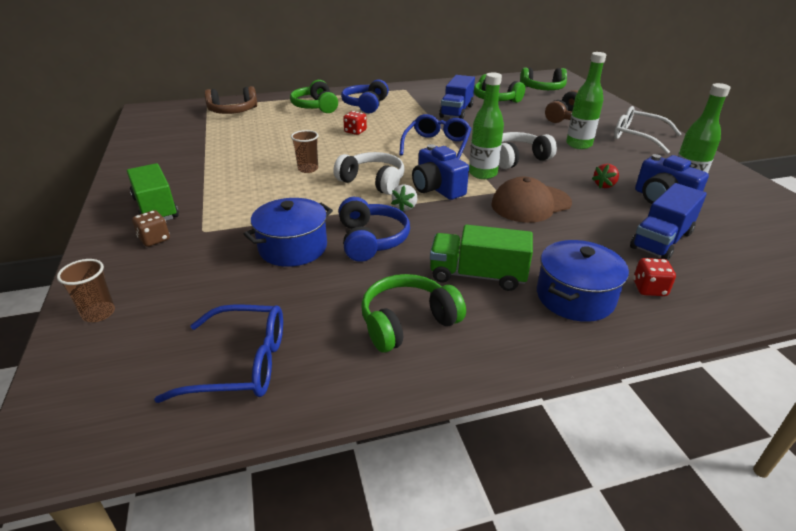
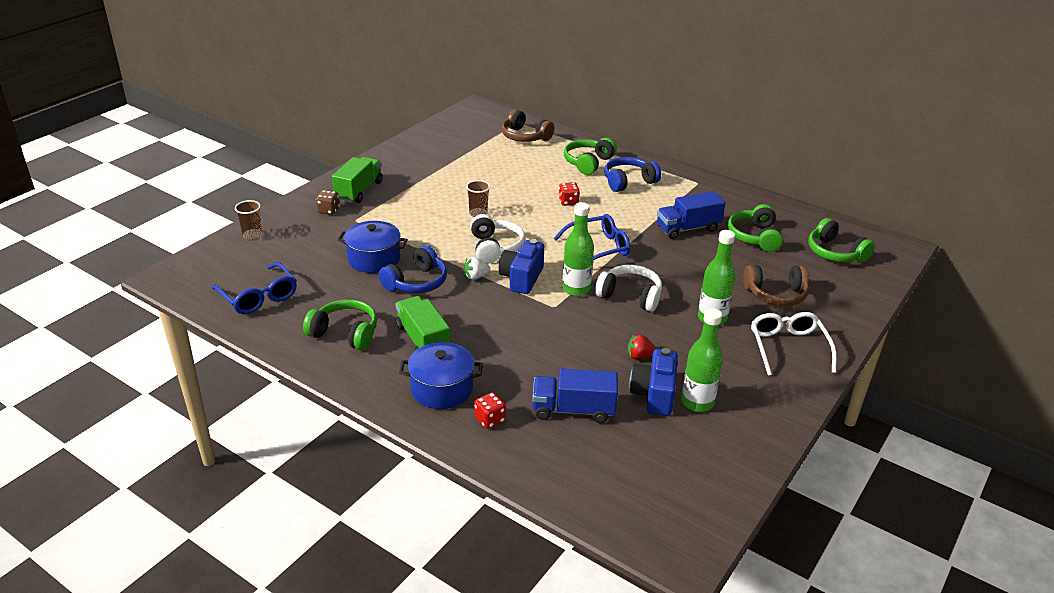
camera: 50 degrees right, 0 degrees up
(530, 204) = (554, 329): brown cap -> none

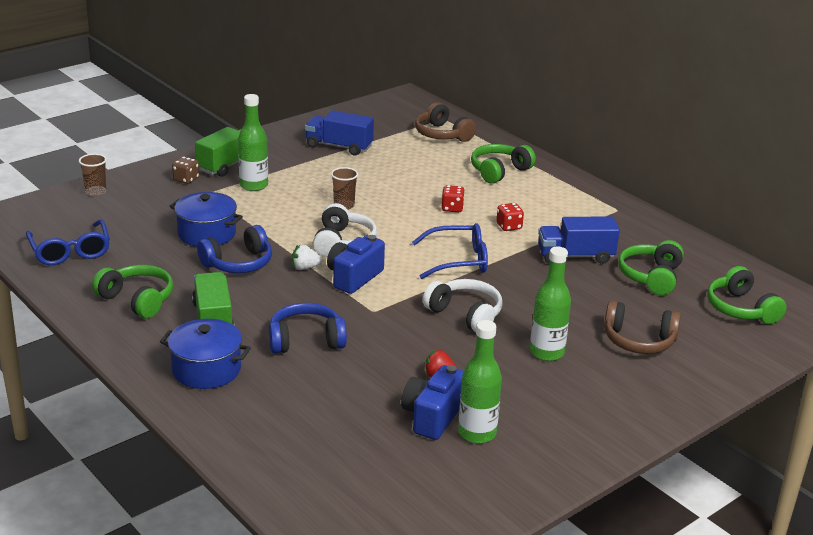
camera: 15 degrees right, 5 degrees down
(490, 419) = (239, 408): red dice -> red dice (509, 226)
(573, 410) = (334, 415): blue truck -> blue truck (339, 146)
(576, 289) = (408, 298): green bottle -> green bottle (254, 185)
(628, 182) = (535, 197): blue headphones -> blue headphones (306, 340)
(788, 348) = (618, 398): white glasses -> none

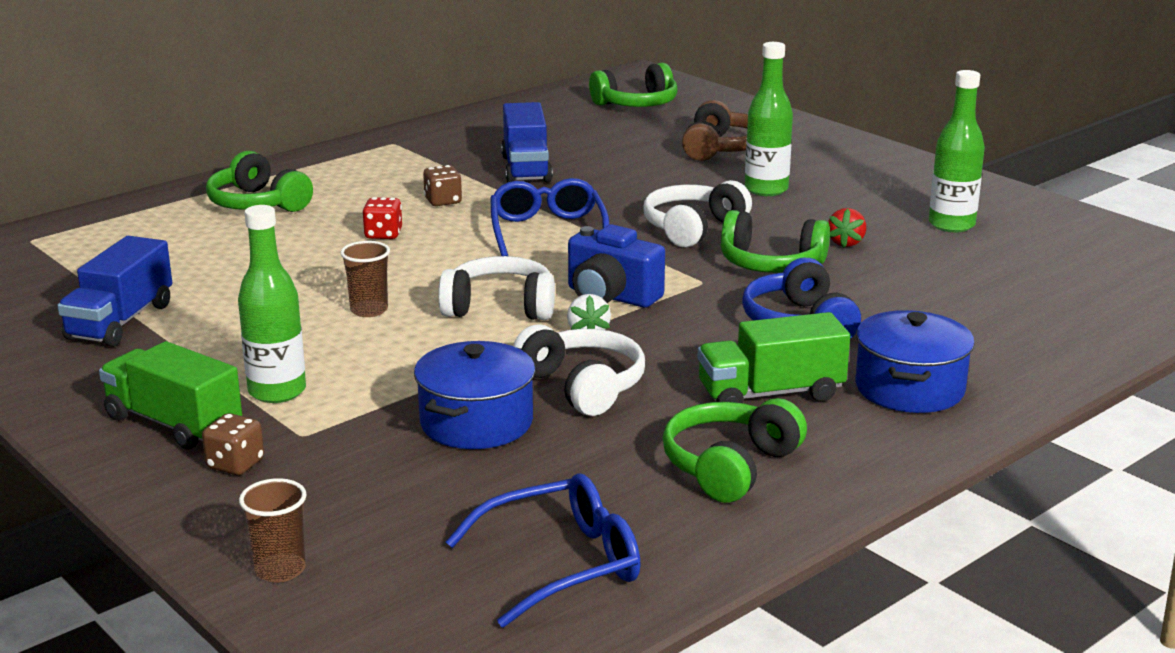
camera: 90 degrees left, 5 degrees down
(238, 263) = (582, 386): blue headphones -> white headphones
(432, 417) = (934, 246): blue camera -> none
(442, 134) = (99, 240): brown headphones -> none
(509, 226) = (443, 201): red dice -> brown dice
(651, 277) = (573, 136): green headphones -> green headphones (770, 264)

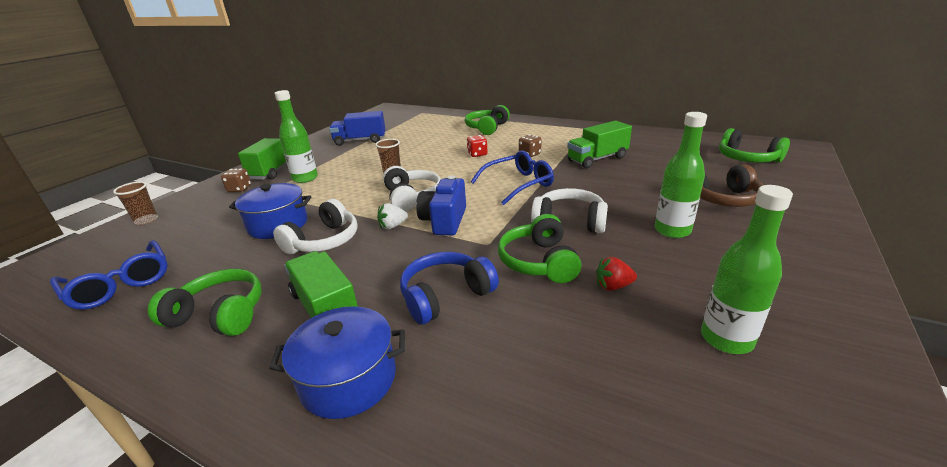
camera: 70 degrees right, 5 degrees up
(526, 169) = (597, 159): blue truck -> green truck

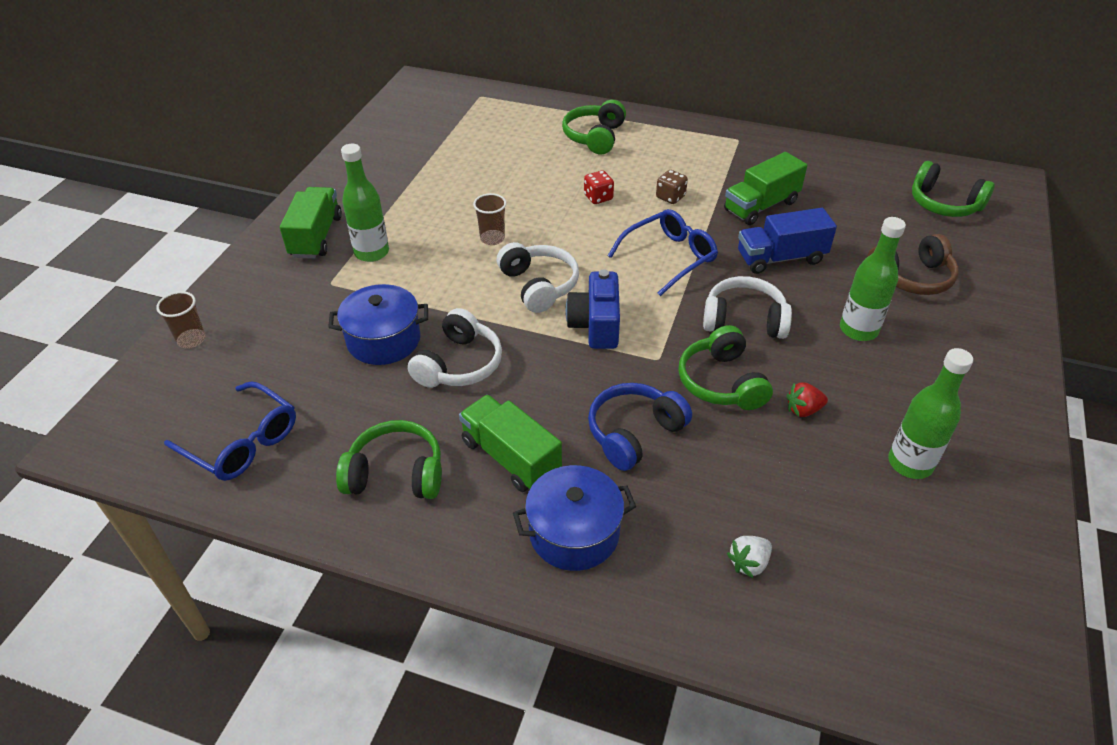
camera: 10 degrees left, 15 degrees up
(239, 189) = (286, 276): brown dice -> none
(360, 140) = (412, 167): blue truck -> blue truck (781, 258)
(393, 226) = (535, 336): white strawberry -> white strawberry (749, 563)

